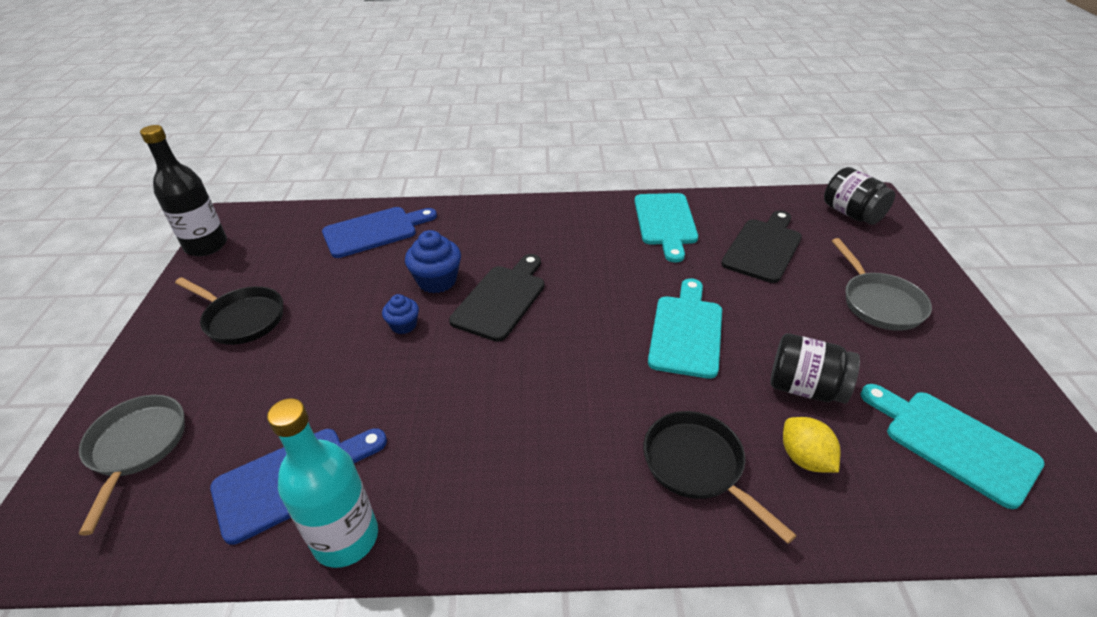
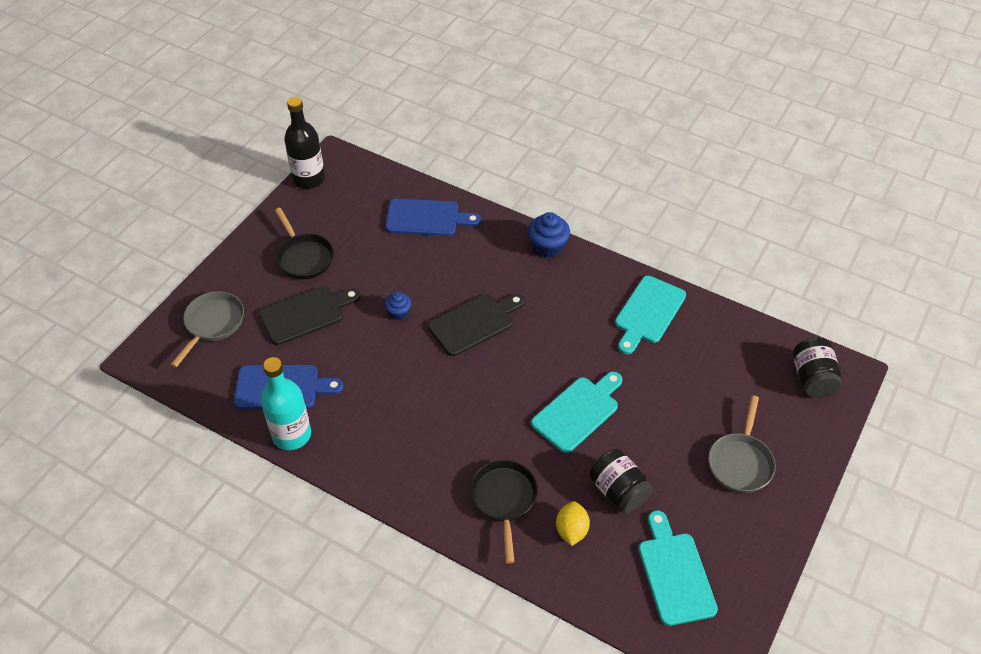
camera: 30 degrees right, 10 degrees up
(437, 281) = (442, 286): blue cupcake -> blue cupcake (548, 247)
(763, 248) = (703, 374): black cutting board -> black cutting board (306, 314)

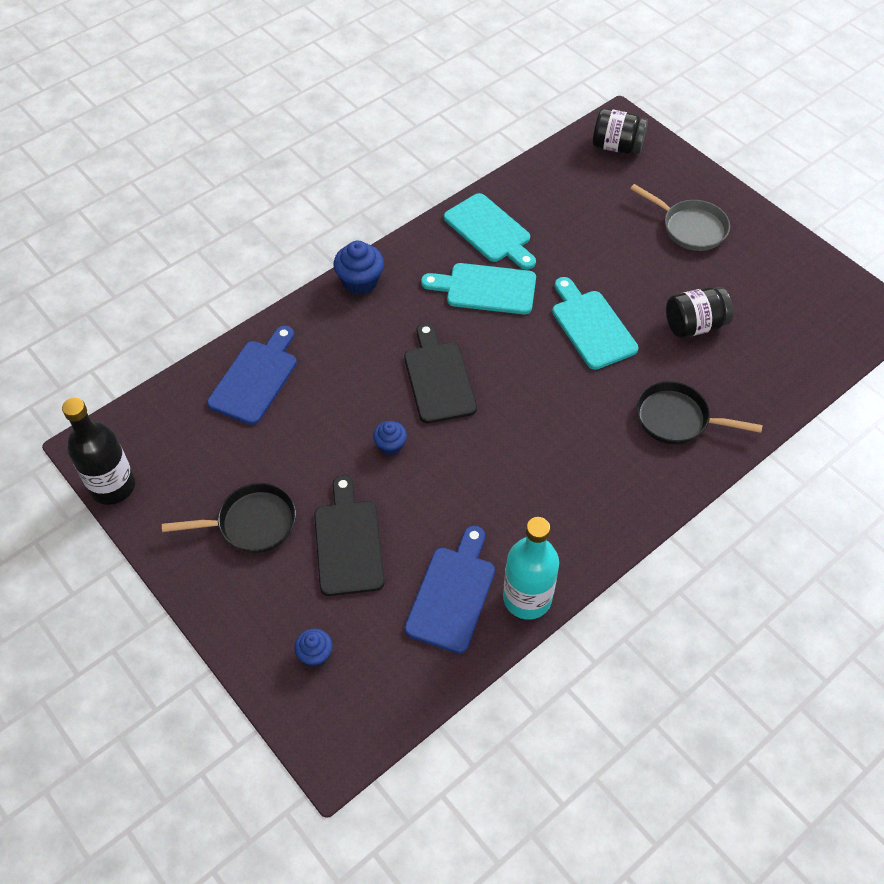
camera: 70 degrees left, 5 degrees up
(213, 324) = (315, 654): grey pan -> blue cupcake
(571, 530) = (728, 375): yellow lemon -> none
(675, 573) = (793, 314): turquoise cutting board -> turquoise cutting board (486, 288)

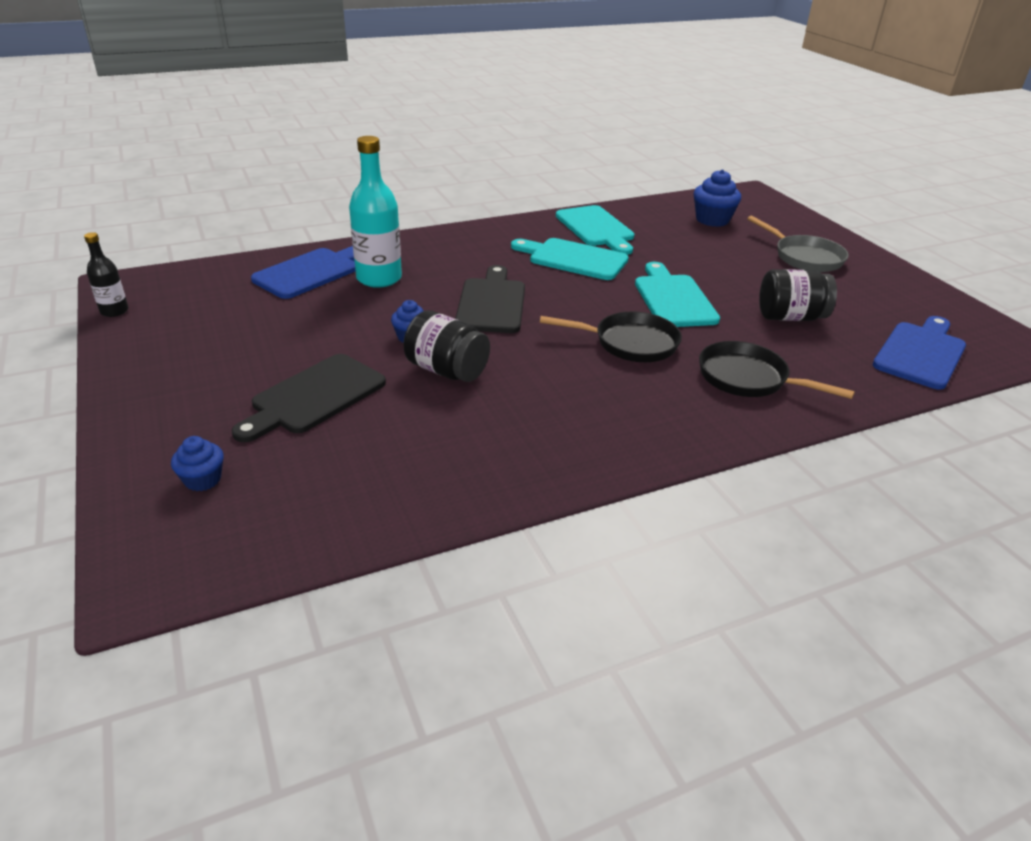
camera: 15 degrees right, 20 degrees down
(113, 486) = (114, 311): black bottle -> black bottle, size x0.54
(251, 523) = (224, 362): black pan -> black pan (630, 343)
(348, 542) = (314, 396): black cutting board -> black cutting board turned 150 degrees counterclockwise
(360, 281) = (453, 236): blue cupcake -> blue cupcake (712, 220)
(452, 594) = (403, 464): blue cutting board -> blue cutting board (921, 353)
(527, 598) = (493, 489): turquoise bottle -> turquoise bottle (379, 278)
(617, 146) = (743, 204): black jar -> black jar (447, 370)

